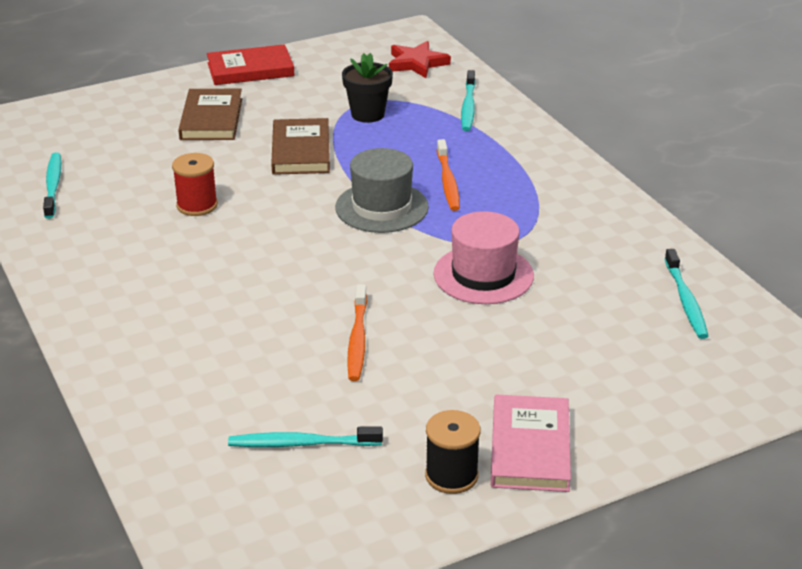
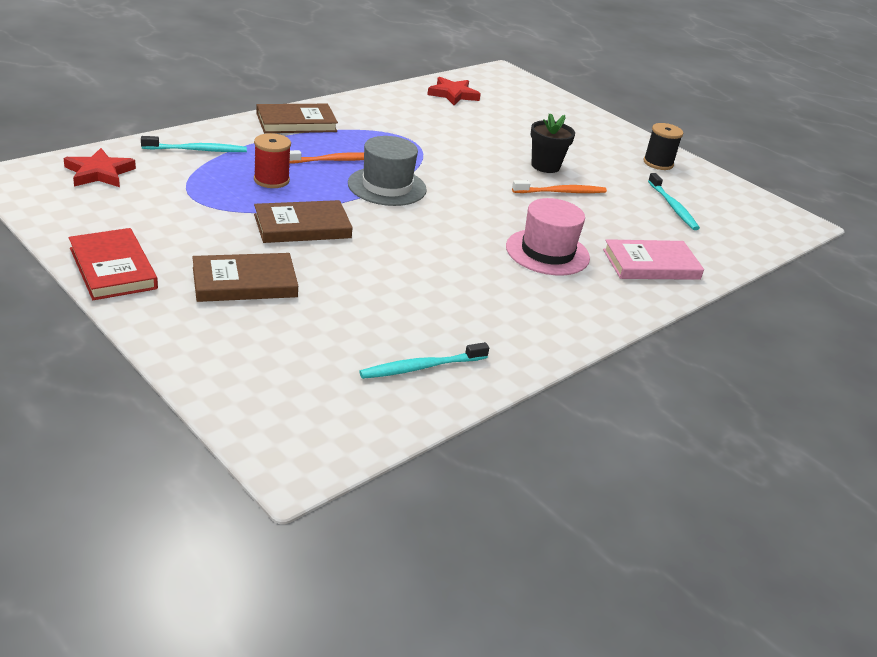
camera: 110 degrees left, 0 degrees up
(197, 205) = (421, 272): red spool -> red spool (271, 180)
(367, 114) = (219, 196): black flower pot -> black flower pot (545, 166)
(483, 275) = (460, 150): pink hat -> pink hat (547, 252)
(530, 448) = (618, 142): pink book -> pink book (651, 264)
(550, 165) = (296, 122): none -> brown book
(686, 301) = (453, 94): turquoise toothbrush -> red star

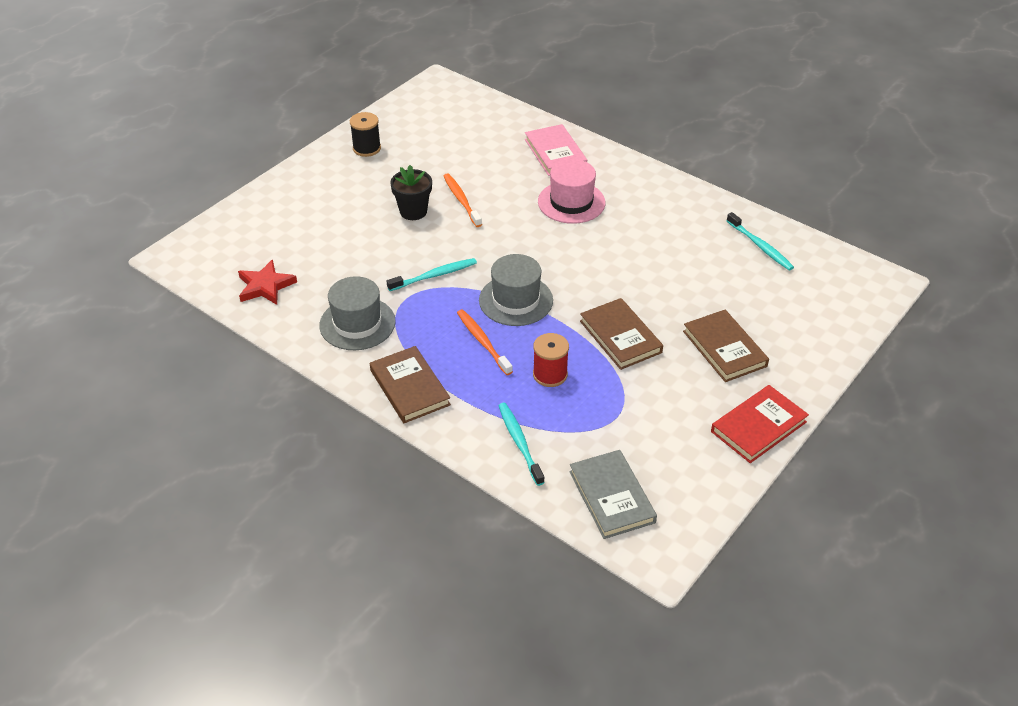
camera: 95 degrees left, 10 degrees up
(99, 173) = (612, 497): red star -> grey book
(388, 117) = (357, 323): none -> grey hat
(673, 207) = (451, 141): turquoise toothbrush -> turquoise toothbrush (435, 275)

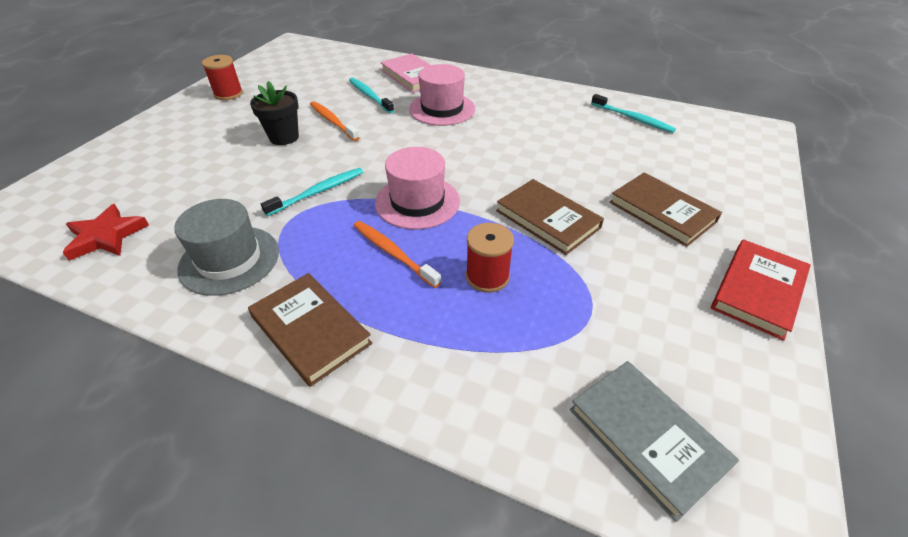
camera: 15 degrees left, 0 degrees up
(367, 148) = (228, 94): black spool -> red spool
(516, 300) = (417, 202): grey hat -> pink hat
(519, 442) = (483, 379): turquoise toothbrush -> turquoise toothbrush (369, 95)

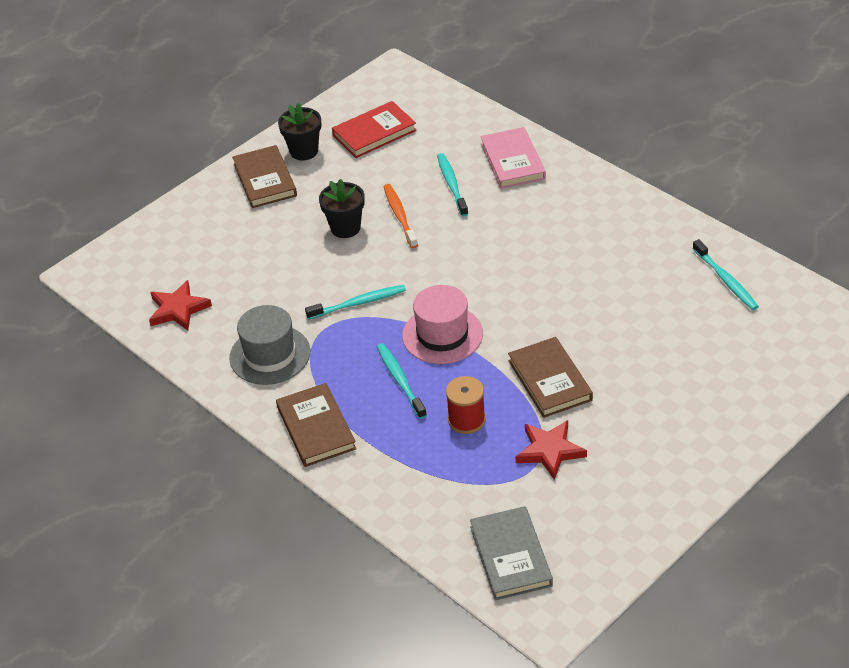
camera: 25 degrees right, 0 degrees up
(228, 94) = (304, 151): red spool -> black flower pot
(392, 253) = (400, 380): orange toothbrush -> turquoise toothbrush
(442, 109) = (521, 221): pink hat -> none
(596, 287) = (549, 451): none -> red star
(662, 212) = (662, 398): brown book -> brown book (265, 180)
(757, 291) = (682, 488): red book -> red book (374, 133)

